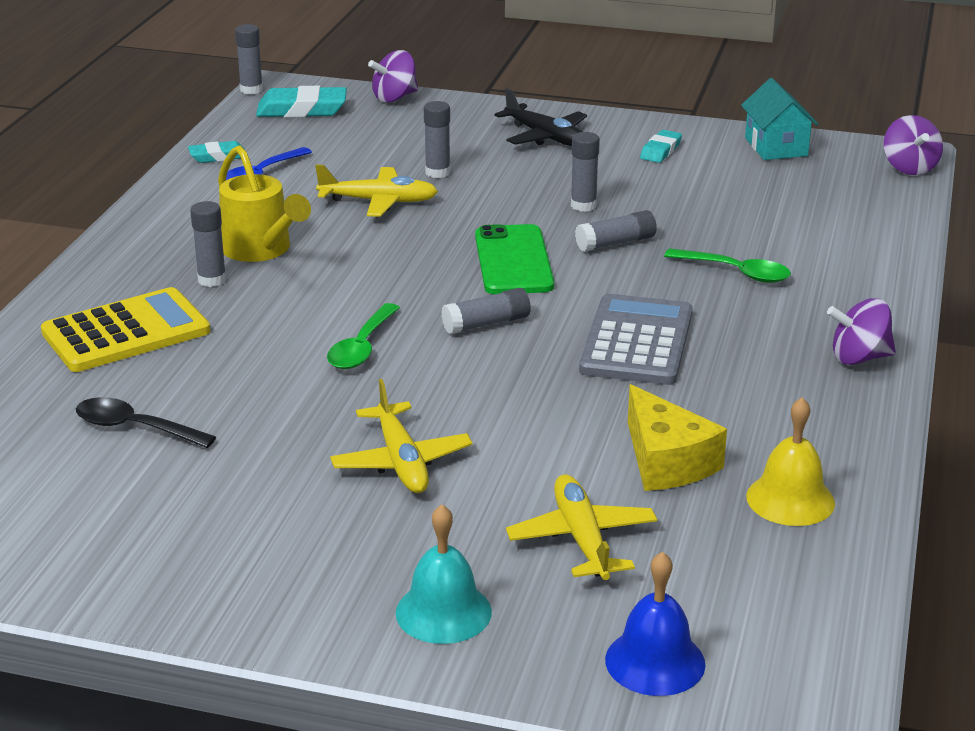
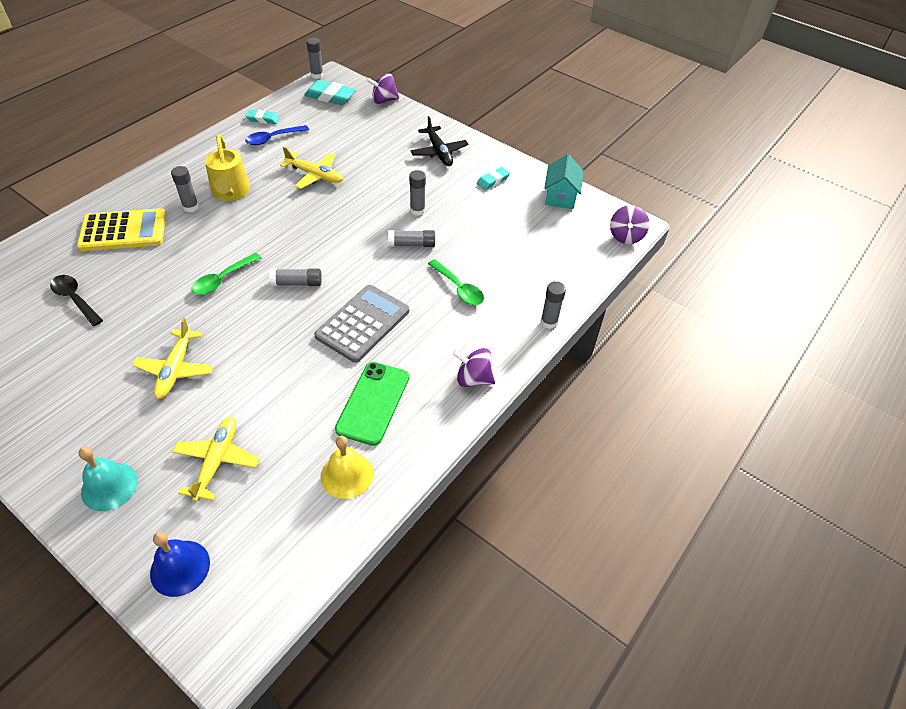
camera: 20 degrees right, 20 degrees up
(437, 172) = (361, 162): grey glue stick -> grey glue stick (549, 322)
(513, 261) = (347, 241): green phone -> green phone (373, 403)
(666, 461) = (306, 420): yellow cheese -> none

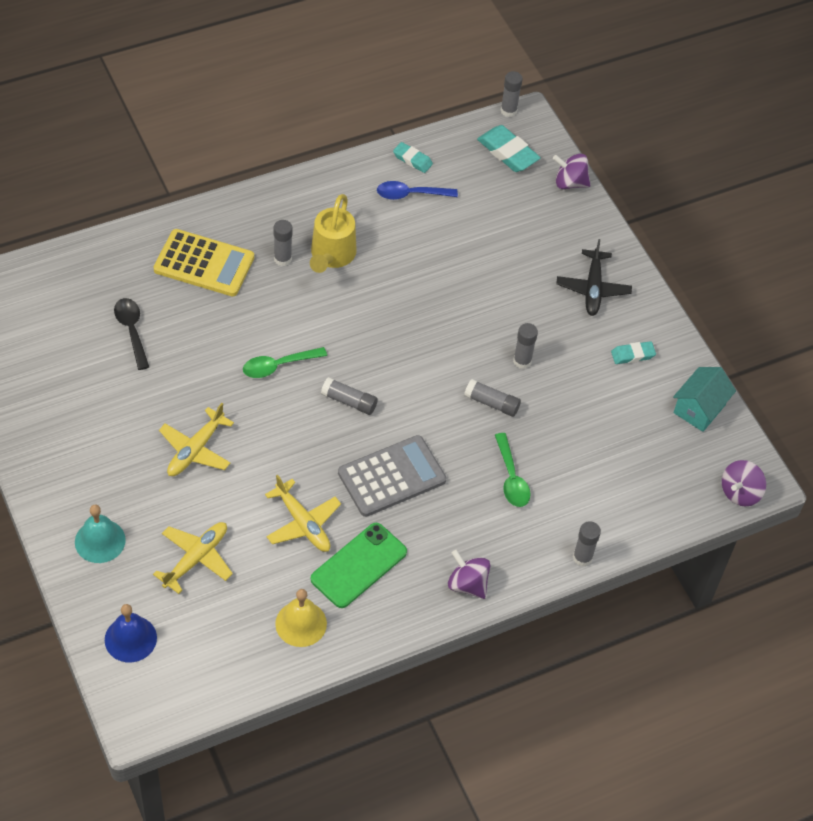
camera: 25 degrees right, 5 degrees up
(315, 175) = (433, 266): yellow plane -> yellow plane (302, 523)

